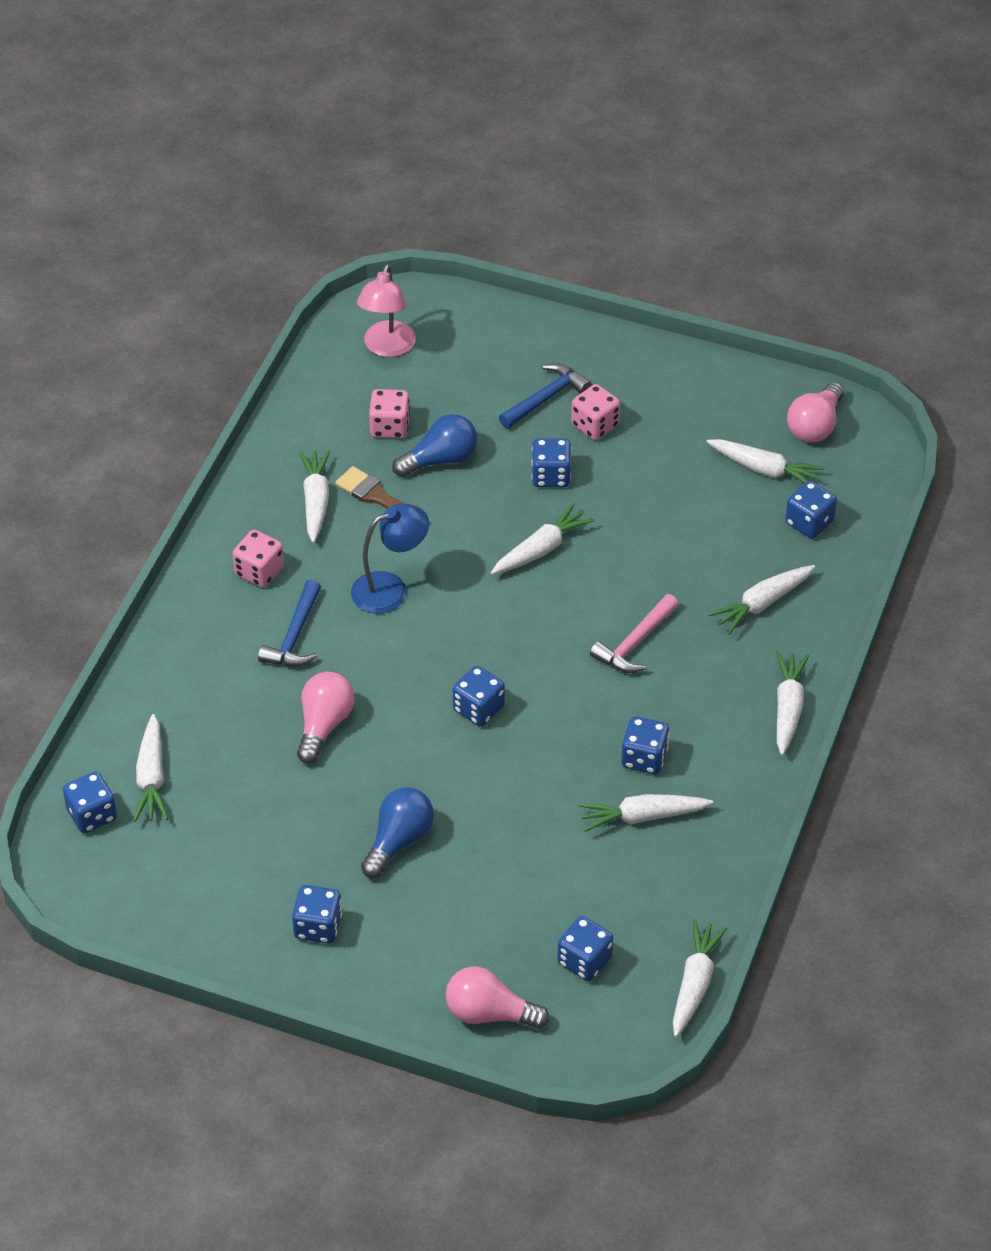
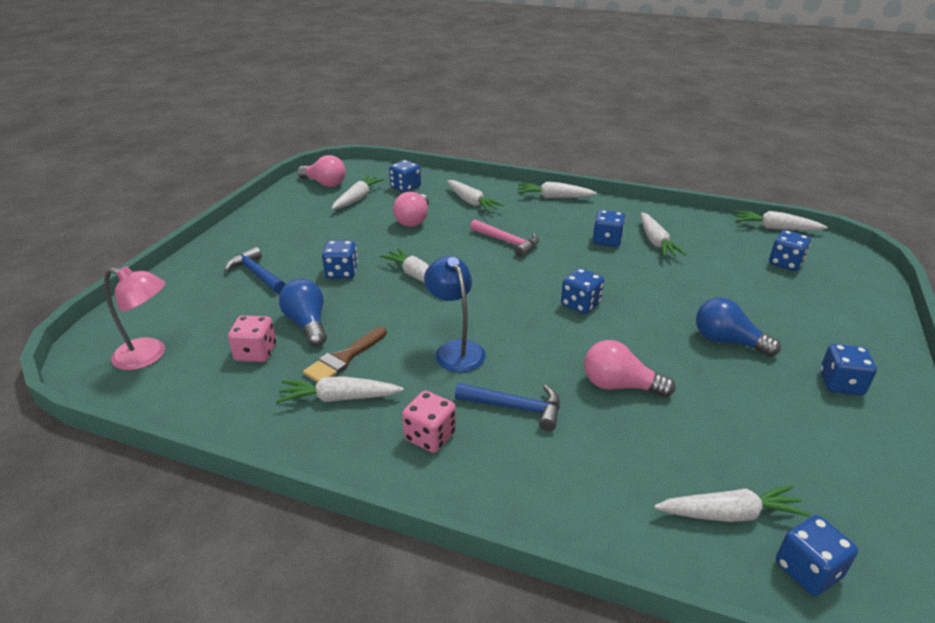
camera: 90 degrees left, 15 degrees down
(489, 1013) = (857, 299): pink light bulb -> pink light bulb (414, 220)
(595, 425) = (295, 254): pink dice -> none

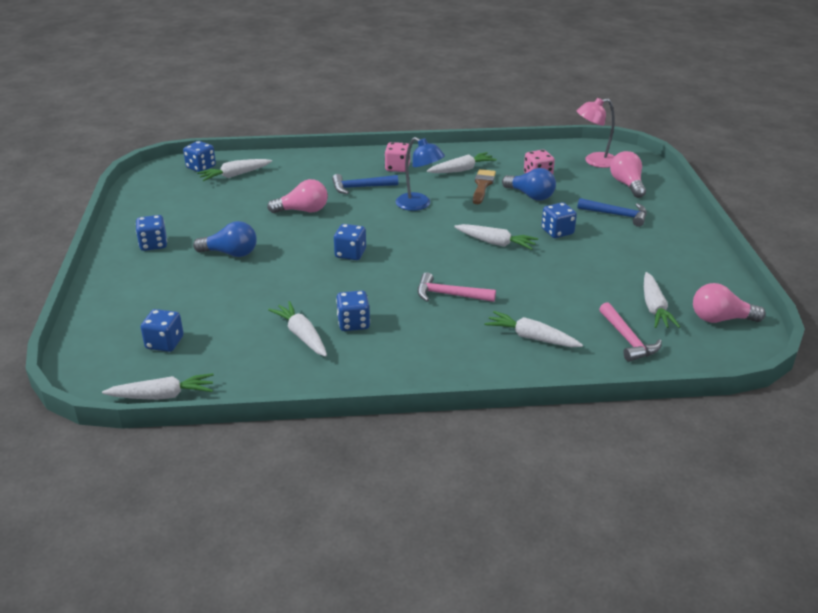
camera: 155 degrees right, 0 degrees up
(405, 187) = (627, 339): blue dice -> pink hammer
(414, 220) = (563, 296): pink light bulb -> pink light bulb (627, 184)
(554, 197) = (444, 374): white carrot -> none

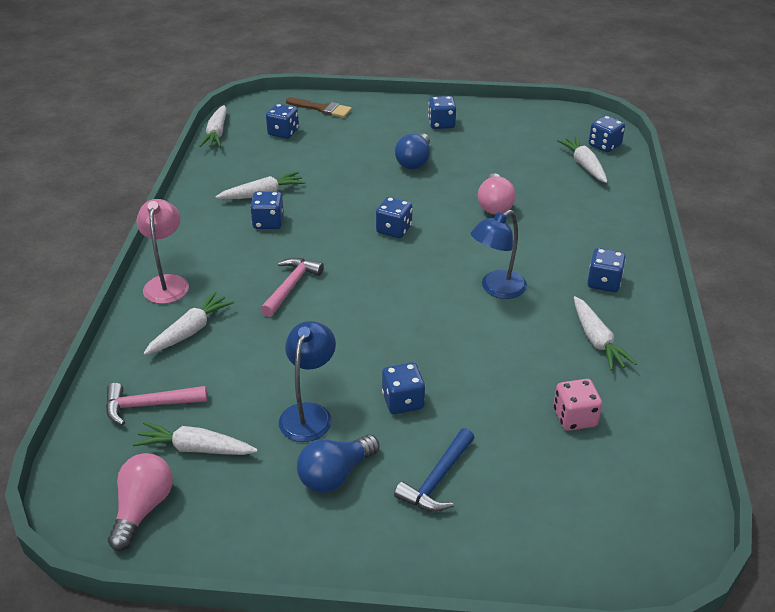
camera: 100 degrees right, 5 degrees up
(360, 187) = (548, 248): blue hammer -> none
(397, 168) = (603, 282): pink dice -> blue dice
(482, 185) = (546, 353): brown brush -> brown brush (322, 109)
(495, 243) = (388, 338): white carrot -> none
(530, 195) = (510, 396): blue light bulb -> blue light bulb (335, 475)
(591, 266) = (309, 413): none -> blue lamp
(594, 161) = (629, 503): pink lamp -> pink lamp (167, 283)
(627, 184) = (539, 524): pink light bulb -> none

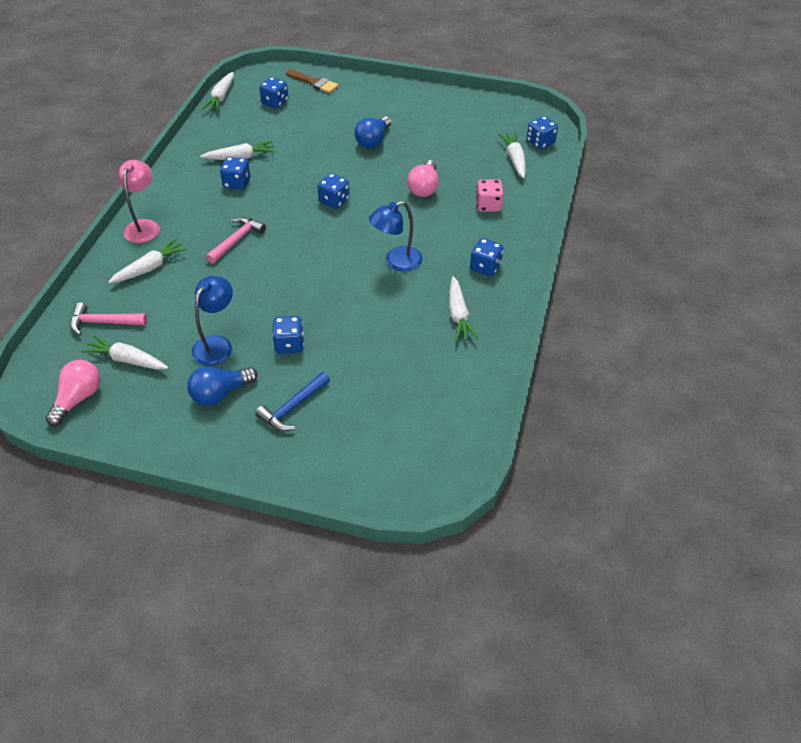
camera: 10 degrees right, 10 degrees up
(441, 124) = (409, 107): blue dice -> none
(574, 417) = (414, 375): pink dice -> pink dice (488, 205)

